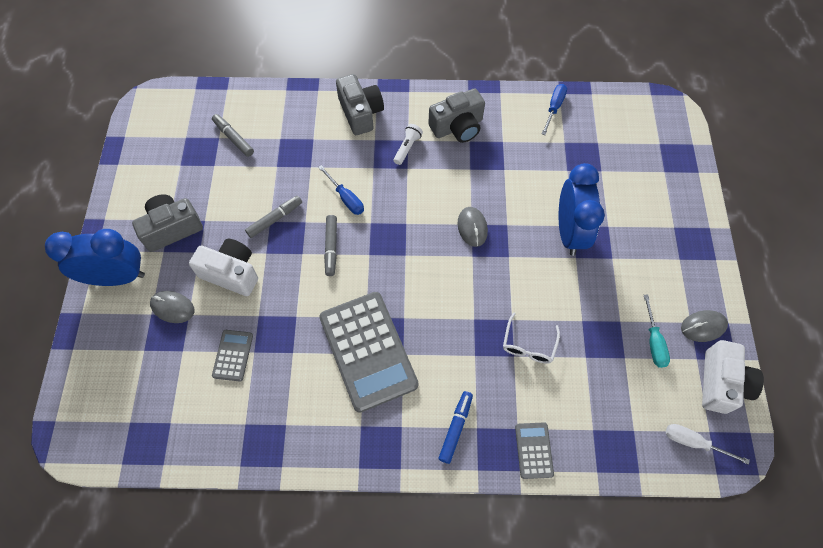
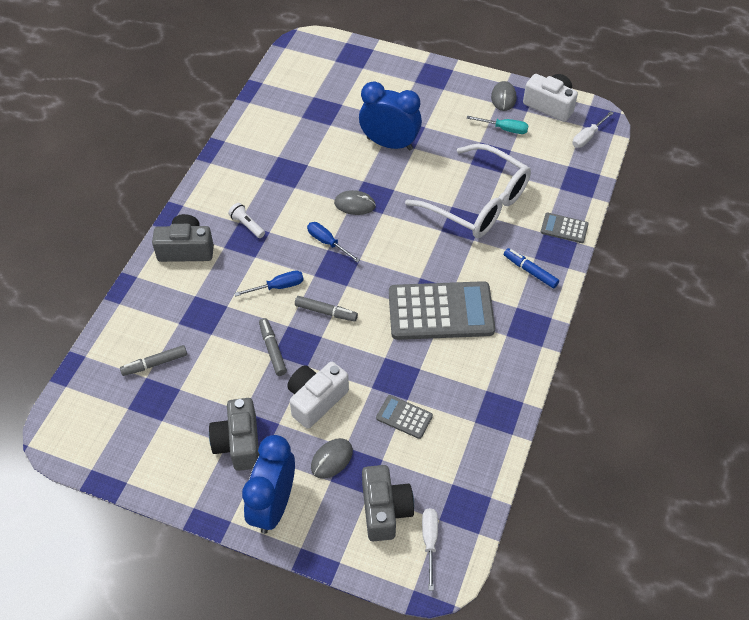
camera: 70 degrees left, 10 degrees down
(104, 420) = (429, 542): none -> white screwdriver
(457, 127) = (245, 182): grey camera -> grey camera (385, 510)
(528, 345) = (478, 203): white glasses -> white glasses, size x2.31
(554, 108) = (263, 111): blue screwdriver -> blue screwdriver (327, 242)

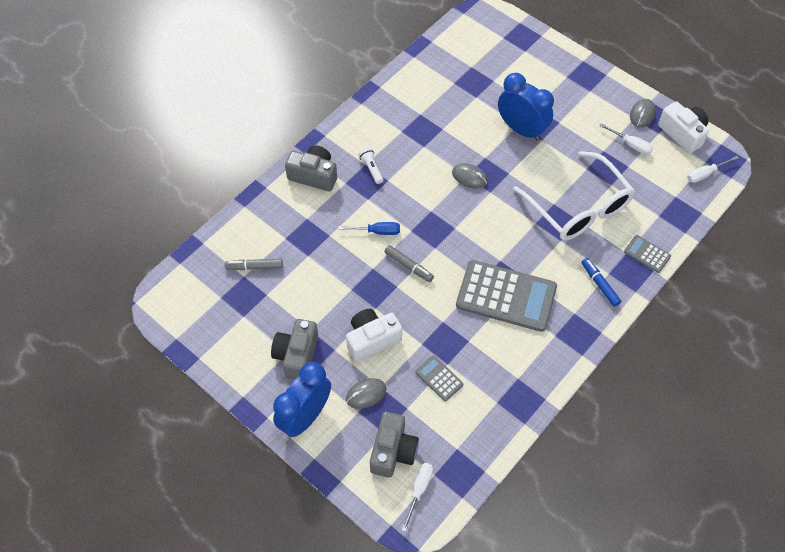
camera: 20 degrees right, 5 degrees up
(272, 349) = (352, 285): grey marker -> none
(327, 242) = (433, 205): blue screwdriver -> none
(504, 129) = (630, 144): turquoise screwdriver -> white screwdriver

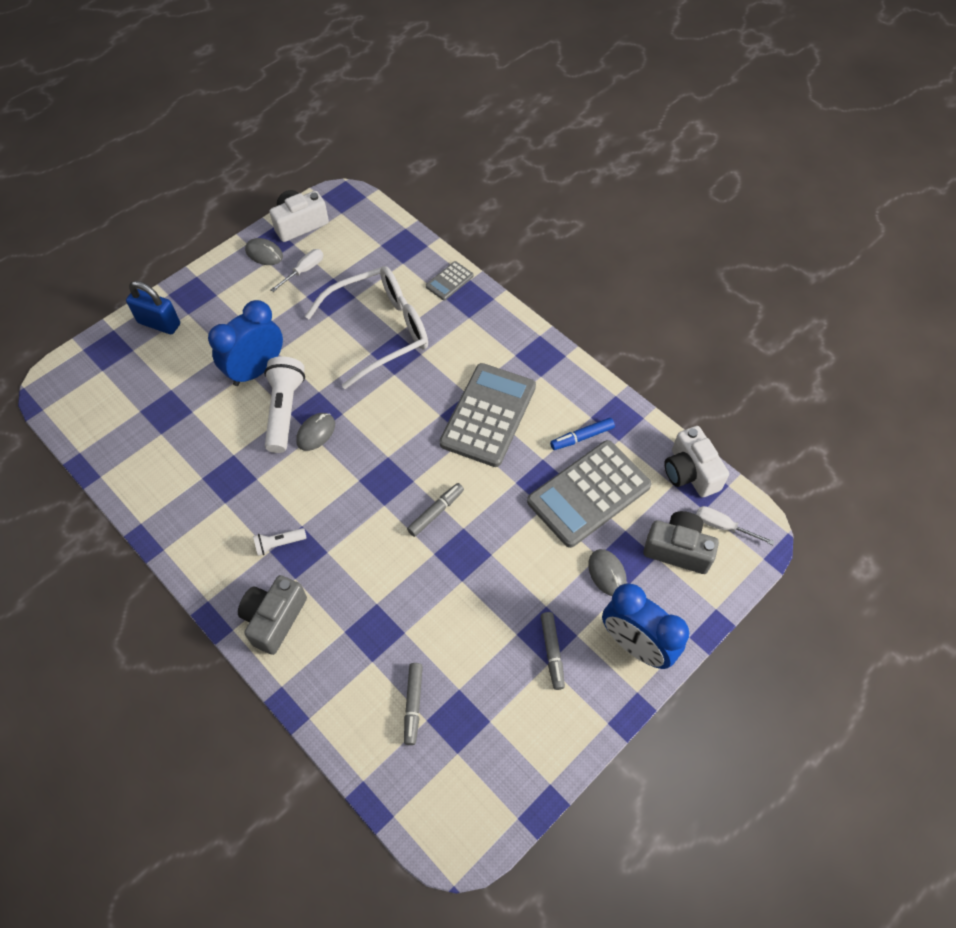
camera: 85 degrees left, 0 degrees up
(297, 355) = (552, 652): grey camera -> grey marker
(372, 339) = (535, 561): white camera -> white camera (690, 472)
(377, 231) = (379, 544): blue screwdriver -> none
(439, 378) = (589, 493): grey calculator -> grey calculator, size x2.19
(486, 154) = (284, 410): none -> white flashlight
(553, 61) = (159, 323): none -> blue padlock
(599, 284) = (482, 327): blue marker -> blue marker (582, 437)
(705, 174) = (357, 215): white screwdriver -> none

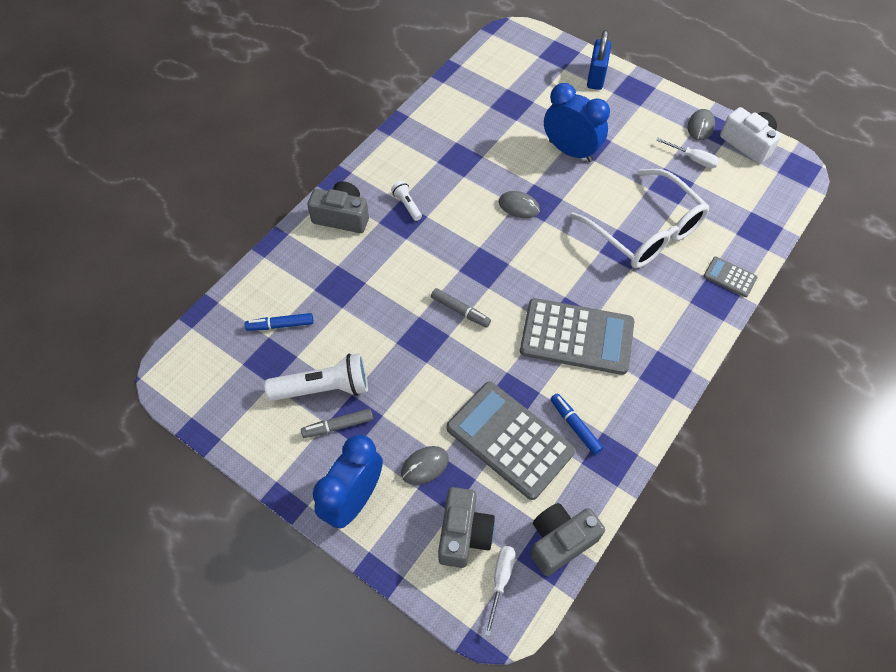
camera: 80 degrees right, 0 degrees up
(284, 410) = (535, 179): white flashlight -> white flashlight (324, 388)
(413, 705) = (280, 325): grey marker -> blue marker
(690, 472) = (560, 541): white camera -> grey camera

